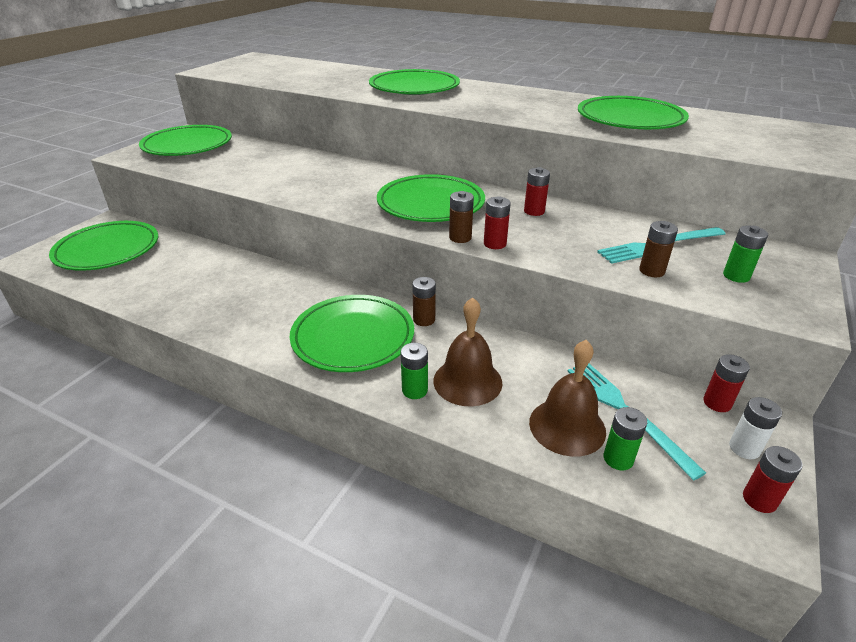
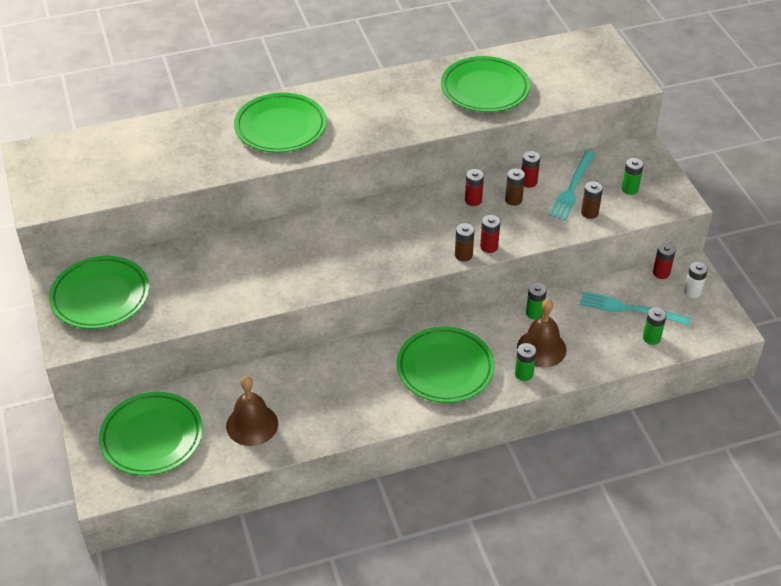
camera: 45 degrees left, 10 degrees up
(424, 320) = (466, 326): brown battery -> brown battery (513, 200)
(430, 204) = (402, 236): green plate -> none
(505, 349) = (534, 313): none -> green battery
(567, 426) = (614, 338): brown bell -> brown bell (252, 424)
(759, 499) = (718, 315): red battery -> red battery (528, 182)

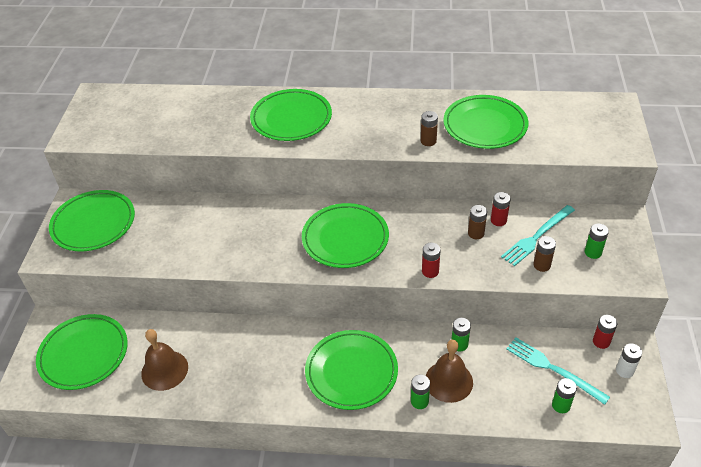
camera: 25 degrees right, 0 degrees up
(387, 238) = (345, 239): none -> green plate
(463, 255) = (403, 273): brown battery -> brown battery (428, 141)
(473, 200) = (439, 224): red battery -> none

